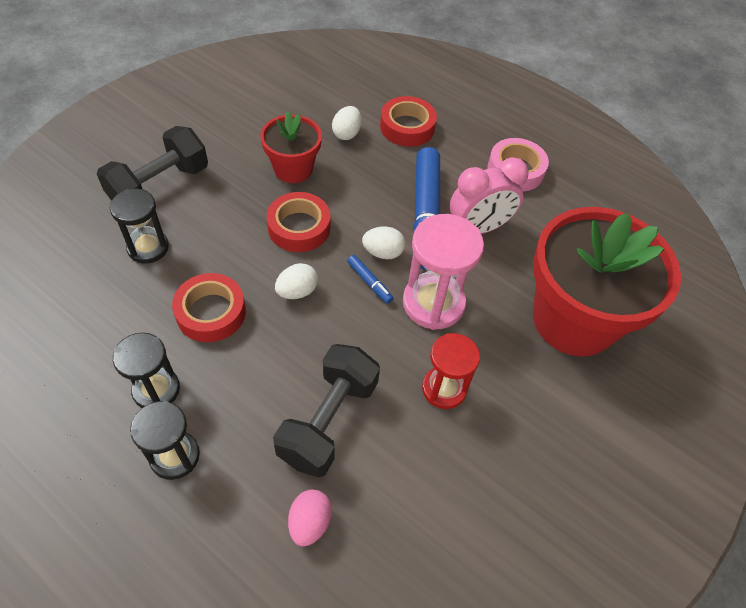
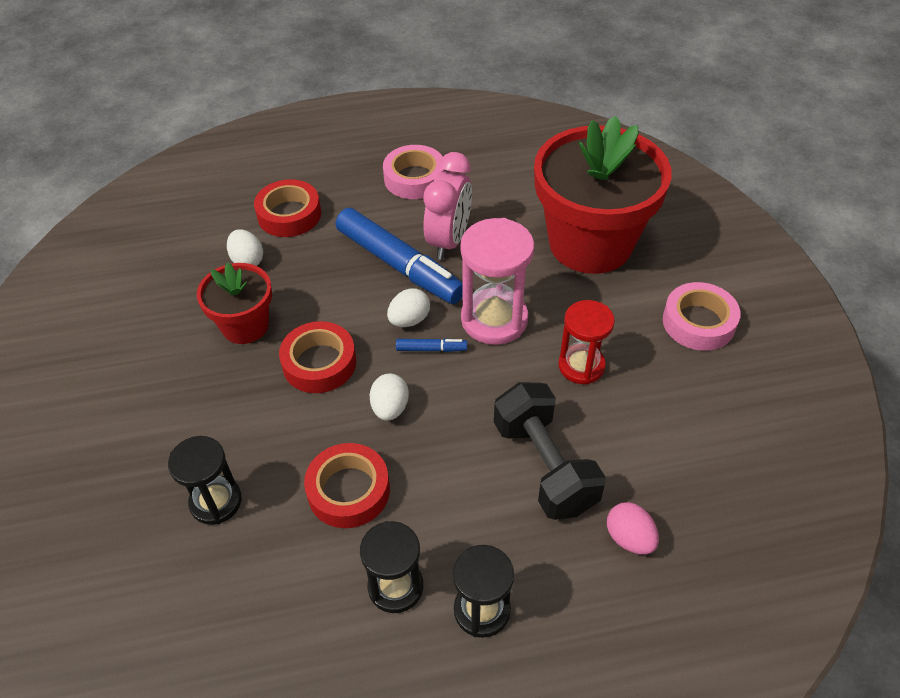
camera: 45 degrees left, 5 degrees down
(159, 185) = (144, 447): black dumbbell -> none
(572, 450) = (698, 322): none -> pink tape

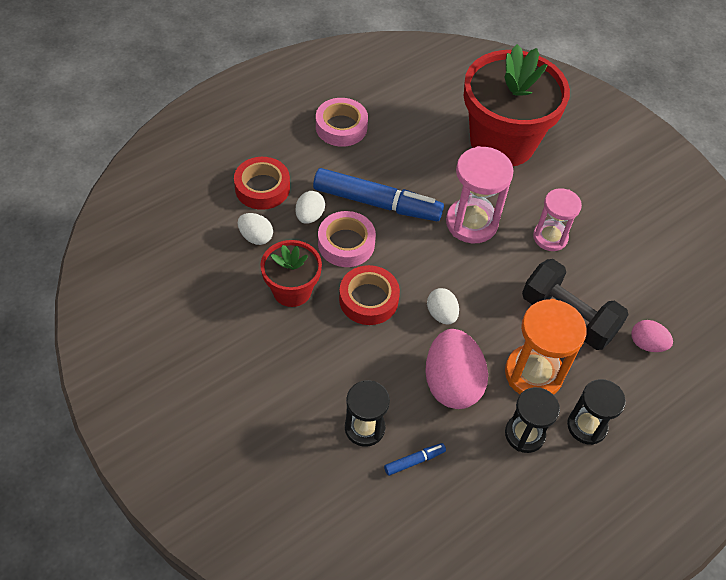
camera: 30 degrees left, 5 degrees up
(348, 490) = (452, 383): red tape -> pink egg
(409, 320) = (412, 244): white egg -> white egg (309, 216)
(431, 349) = (442, 260): blue marker -> blue marker (414, 461)
(448, 241) = (400, 171): pink clock -> none
(455, 518) = (533, 374): none -> orange hourglass
(581, 366) = (550, 237): red hourglass -> pink hourglass
(698, 322) = (606, 179): pink tape -> pink tape (346, 243)

